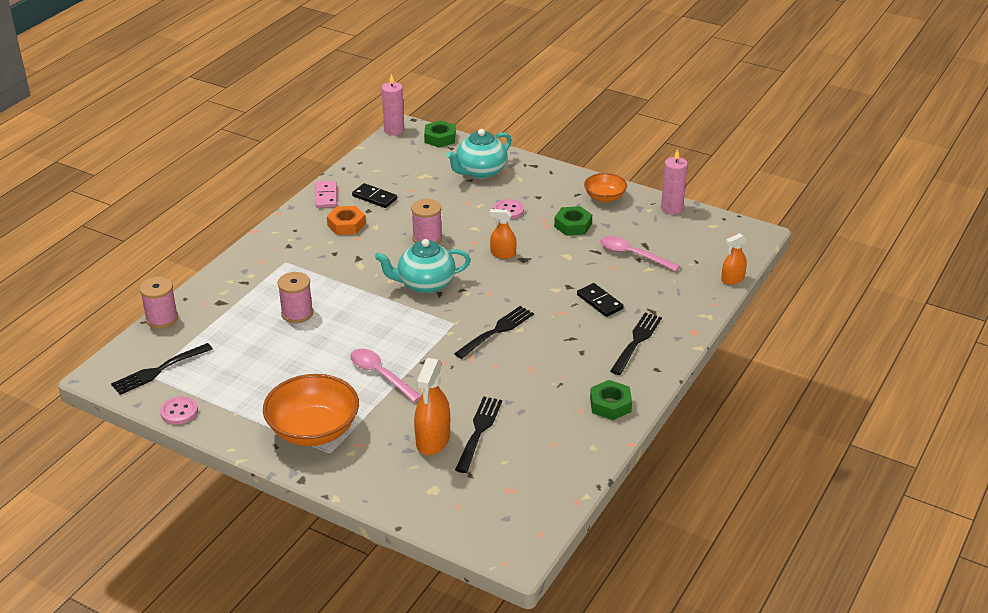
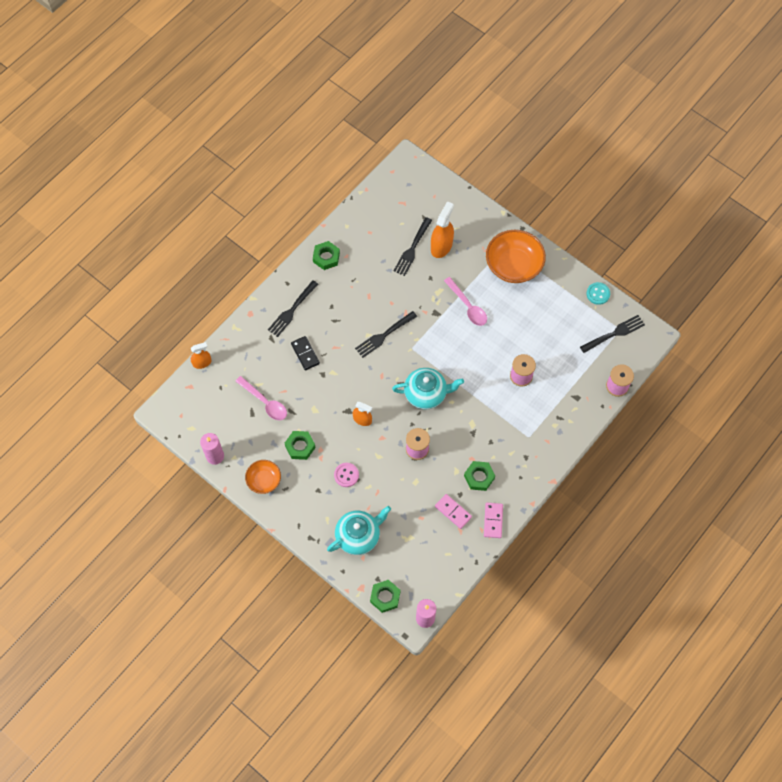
camera: 170 degrees left, 30 degrees up
(179, 412) = (598, 294): pink button -> turquoise button
(346, 225) = (479, 477): orange nut -> green nut
(374, 197) = (453, 512): black domino -> pink domino

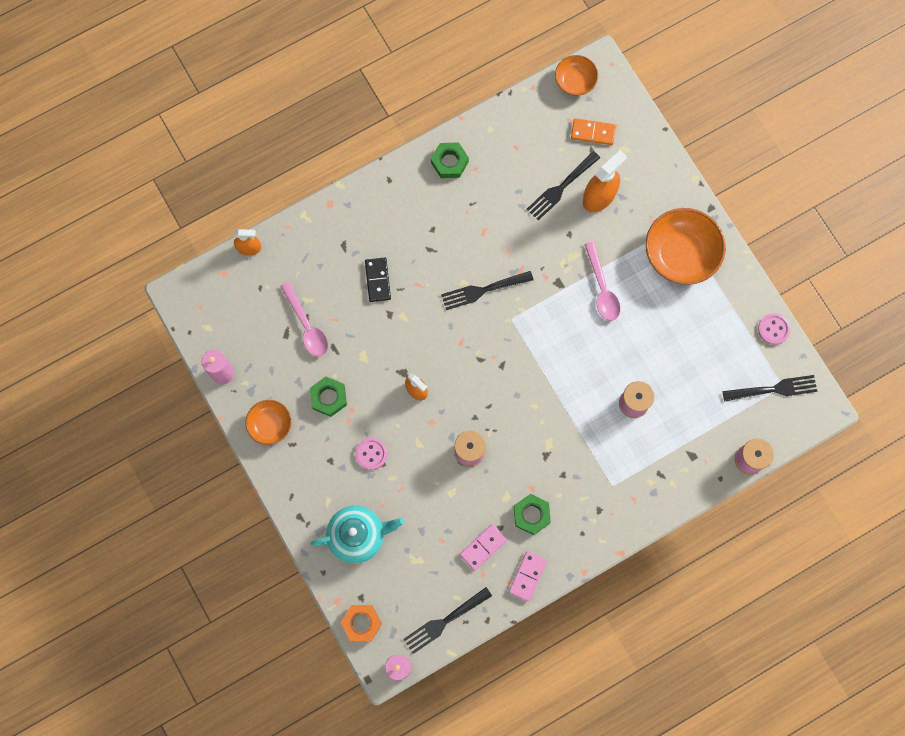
camera: 20 degrees right, 10 degrees up
(292, 310) = (382, 218): black fork -> black fork (444, 621)
(385, 597) = (361, 623): green nut -> orange nut
(394, 176) = (575, 81): none -> orange bowl
(420, 205) = (593, 132): none -> orange domino
(426, 394) = (507, 384): turquoise teapot -> none
(453, 512) = (483, 547): pink domino -> pink domino turned 75 degrees clockwise
(598, 294) = (773, 329): turquoise button -> pink button

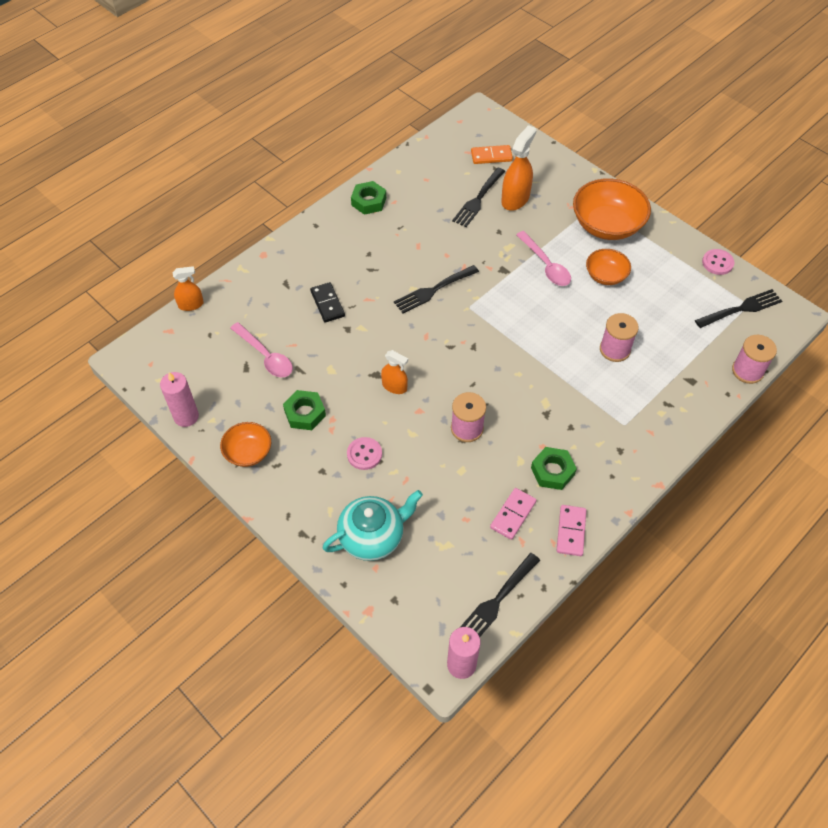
camera: 15 degrees left, 20 degrees down
(361, 623) = (403, 627): orange nut -> none
(575, 81) = (462, 125): orange bowl -> orange bowl (605, 275)

